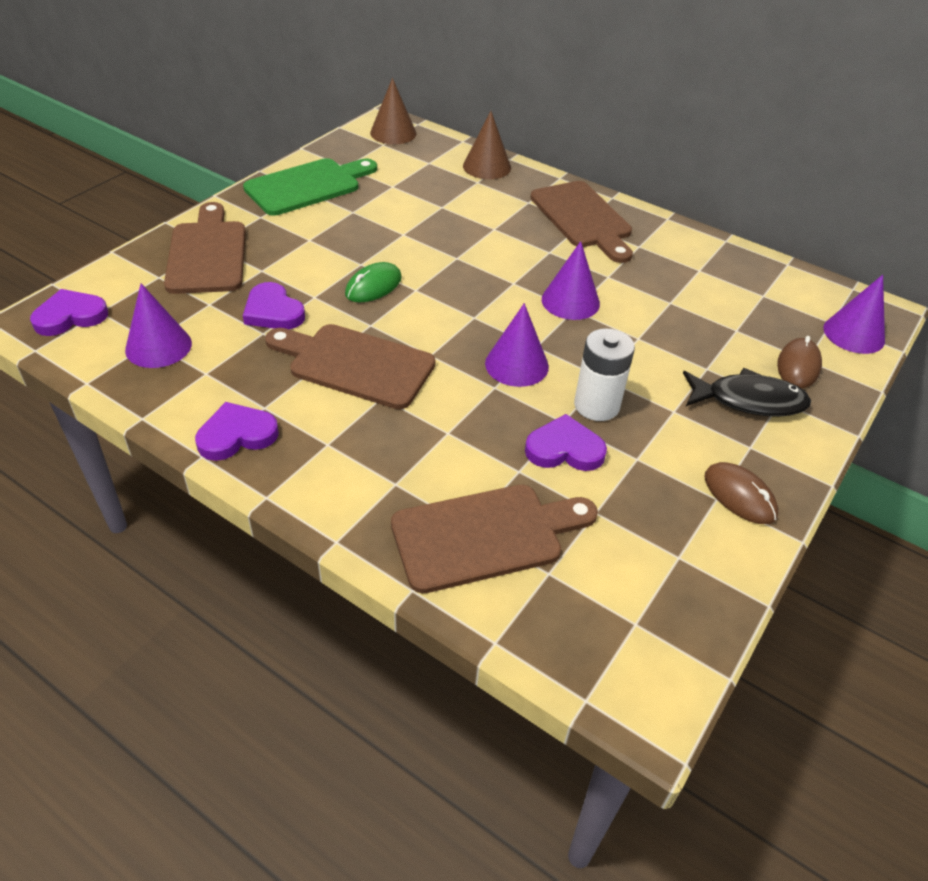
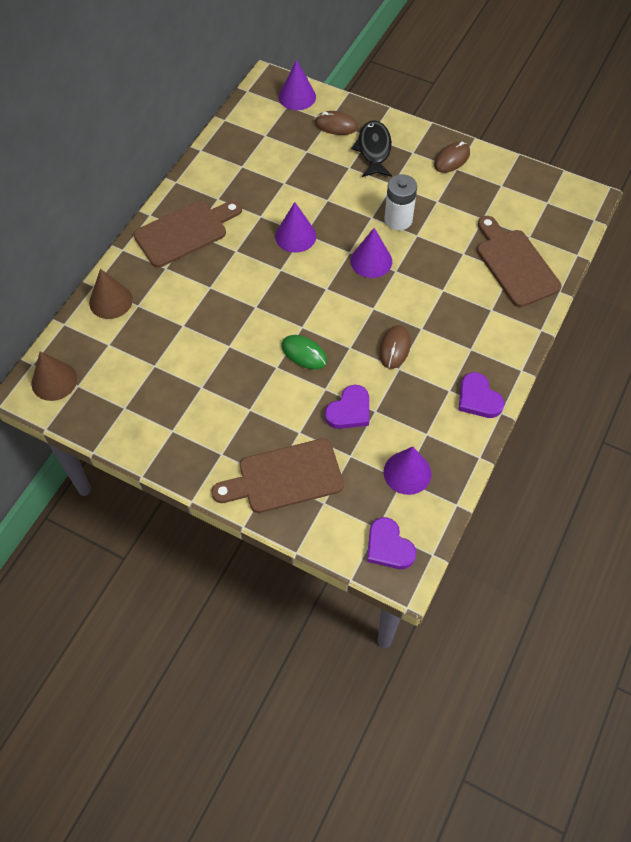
camera: 95 degrees left, 15 degrees up
(307, 186) = (164, 430): green cutting board -> none
(355, 365) = (394, 348): brown cutting board -> brown mouse
(564, 449) = (440, 233): purple heart -> none

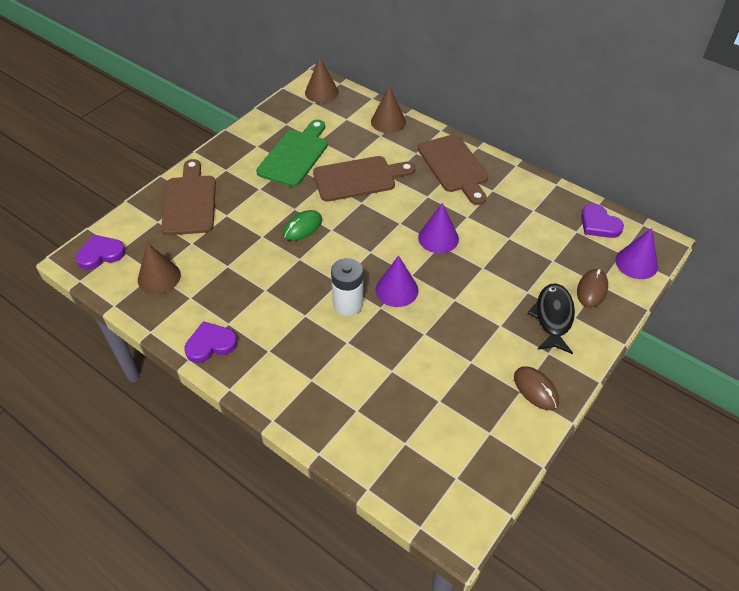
camera: 100 degrees right, 10 degrees down
(185, 385) = (295, 155): none -> green cutting board
(349, 410) = (234, 249): purple heart -> purple heart (599, 224)
(374, 150) = (553, 317): black fish -> black fish turned 90 degrees counterclockwise
(394, 348) = (288, 290): brown mouse -> none
(398, 219) = (448, 321): white battery -> white battery (348, 304)
(407, 472) = (159, 277): purple cone -> brown cone
(515, 264) = (366, 417): brown cutting board -> brown cutting board (358, 178)

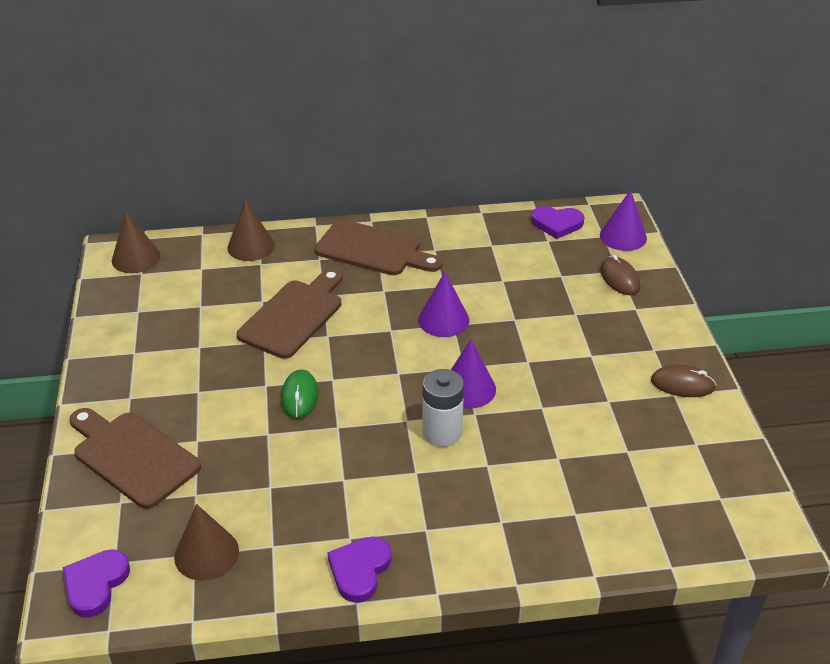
camera: 45 degrees left, 10 degrees down
(295, 155) = (193, 336): green cutting board -> none
(553, 317) = (621, 320): black fish -> none

